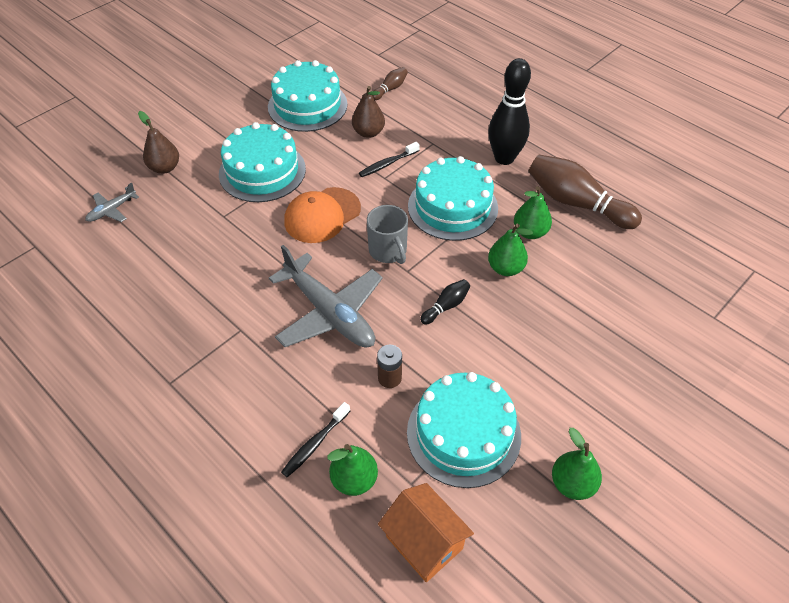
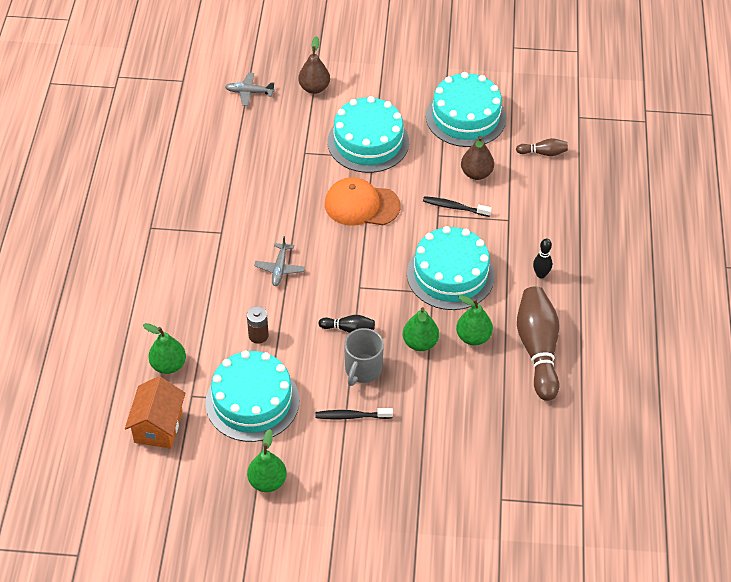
camera: 50 degrees right, 0 degrees up
(315, 444) = (175, 329): black toothbrush -> black toothbrush (351, 416)
(329, 312) = (279, 268): grey plane -> grey plane, size x0.47
(388, 251) = (366, 264): grey mug -> grey mug (362, 370)
(504, 158) = (540, 274): black bowling pin -> black bowling pin, size x0.47

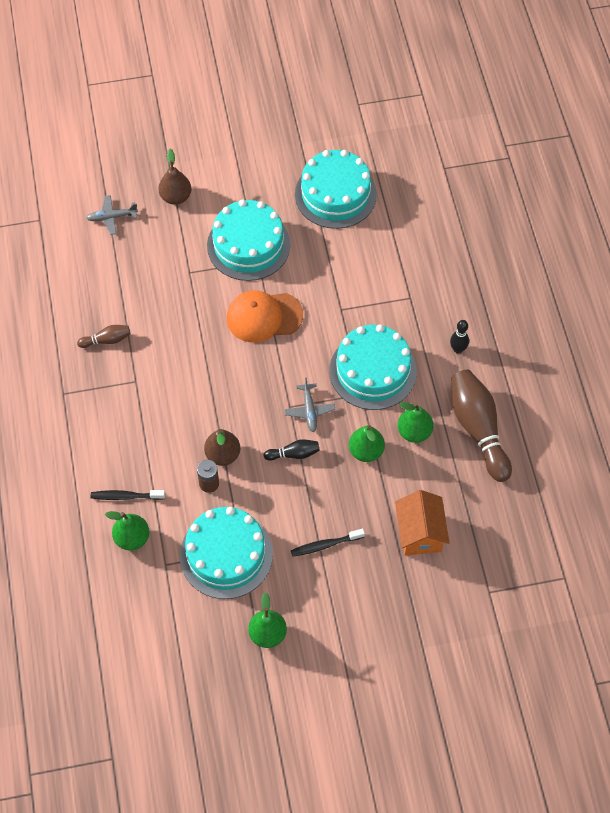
camera: 15 degrees left, 10 degrees up
(158, 426) = (144, 605): orange house -> orange house (419, 533)
(279, 268) = (206, 406): grey plane -> grey plane (309, 410)
(362, 370) = (320, 494): grey mug -> none
(454, 207) = (354, 297): black toothbrush -> black toothbrush (125, 496)
(476, 173) = (364, 255): brown pear -> brown pear (223, 455)
(543, 153) = (422, 216): brown bowling pin -> brown bowling pin (107, 340)

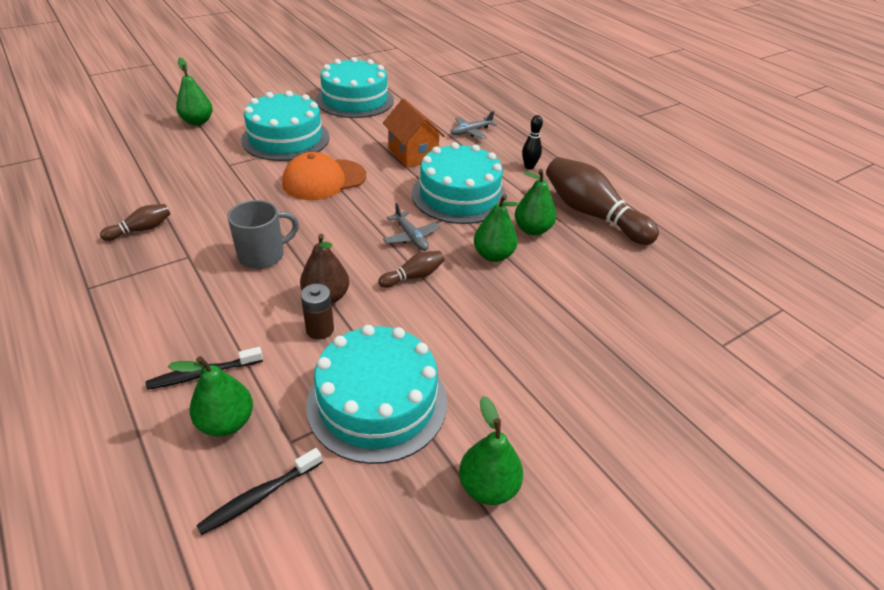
camera: 25 degrees left, 20 degrees down
(112, 217) = (129, 143): grey plane -> grey plane (471, 132)
(176, 197) = (197, 122): brown pear -> green pear
(190, 397) = (263, 255): none -> grey mug
(294, 454) = (413, 276): black bowling pin -> brown bowling pin
(325, 545) = (503, 353): black toothbrush -> black toothbrush (259, 497)
(419, 533) = (603, 311): orange house -> orange house (412, 154)

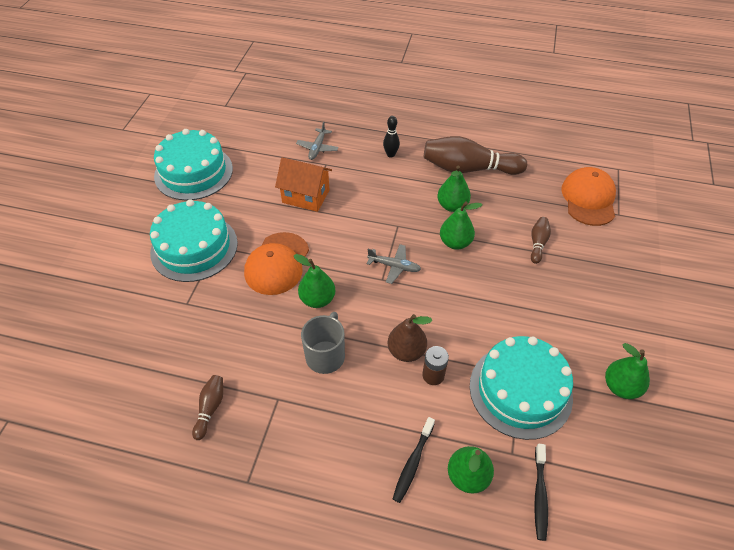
camera: 40 degrees left, 10 degrees up
(197, 122) = (95, 283): green pear -> green pear (317, 299)
(413, 276) = (433, 294): brown bowling pin -> brown bowling pin (538, 243)
(459, 195) = (379, 210): turquoise cake -> none
(700, 310) = (588, 199): none -> orange cap

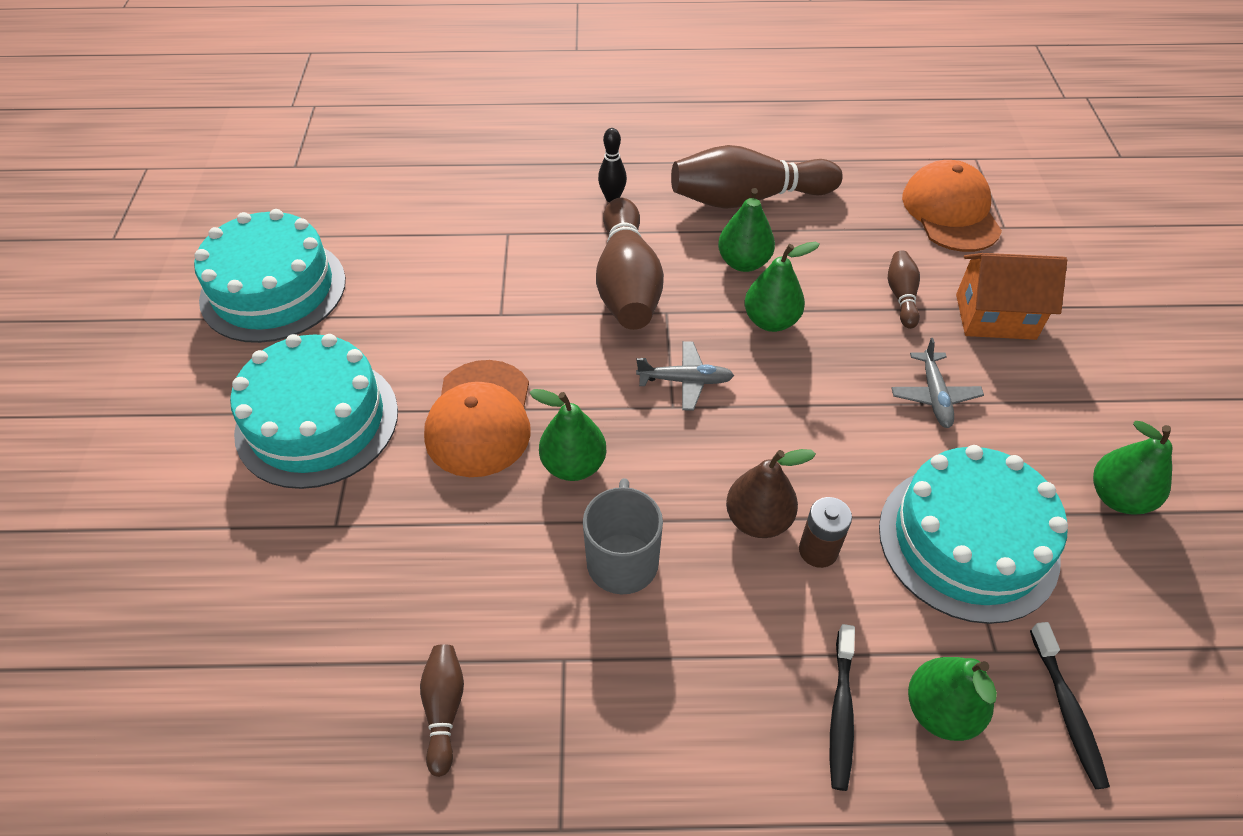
camera: 15 degrees left, 0 degrees up
(306, 196) = (491, 293): orange house -> orange house (995, 316)
(317, 148) = (484, 209): grey plane -> grey plane (934, 395)
(381, 205) = (627, 284): none -> brown bowling pin

